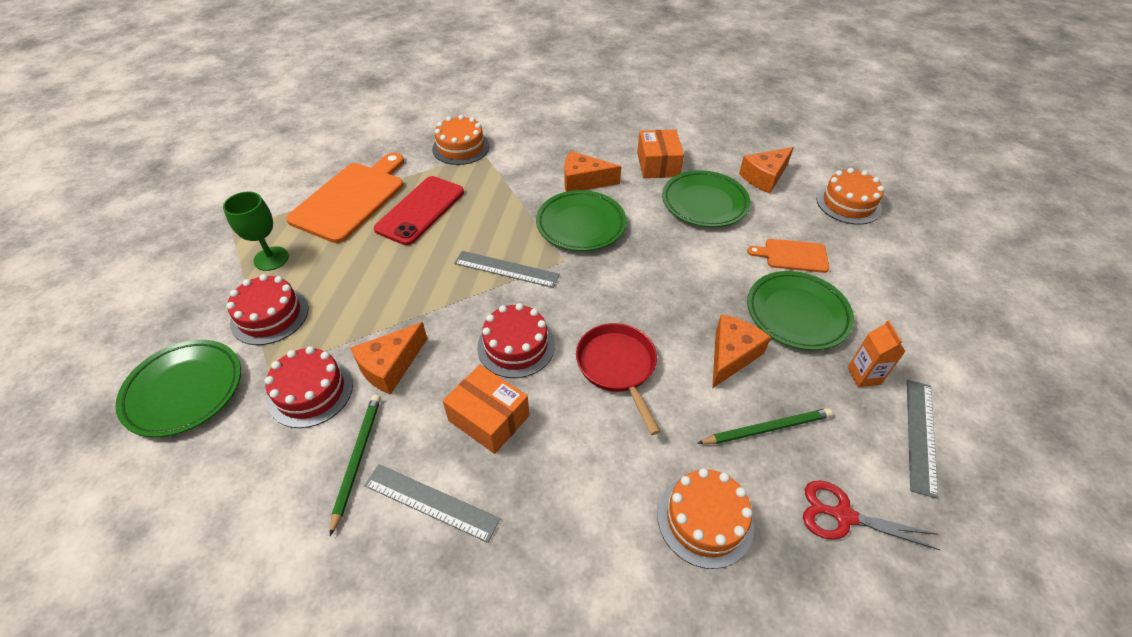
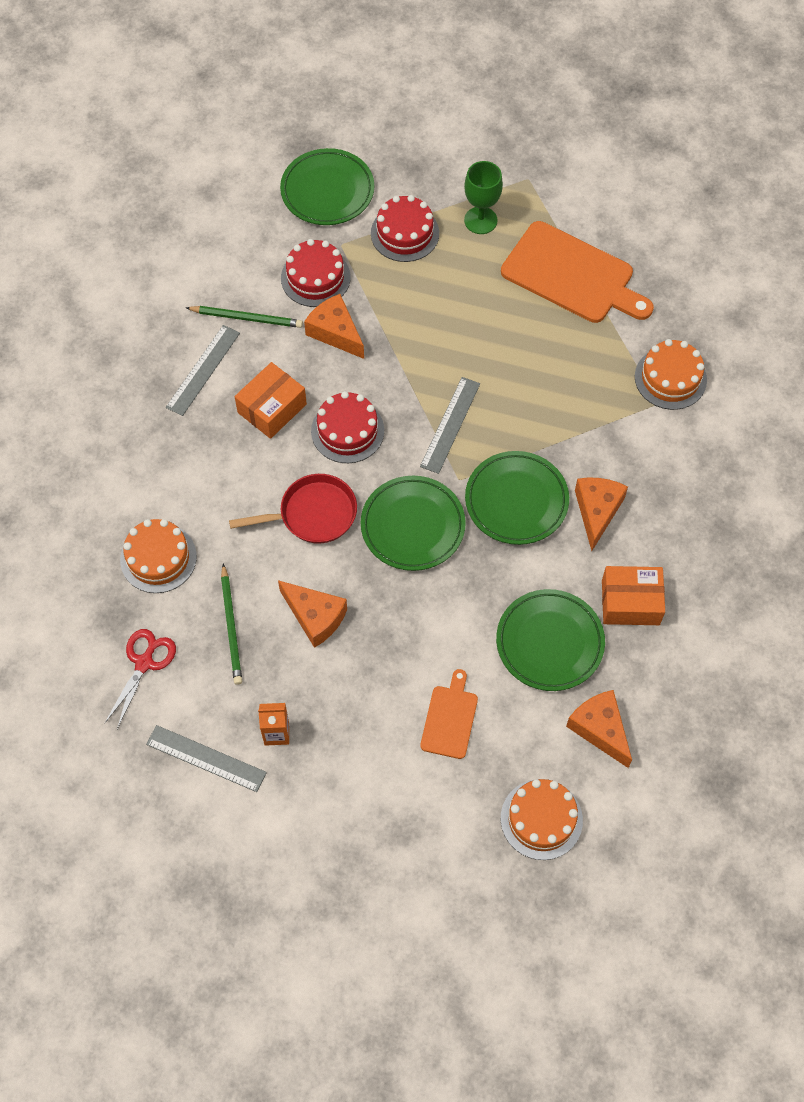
camera: 95 degrees right, 15 degrees up
(420, 210) = (549, 342): red phone -> none
(797, 314) = (362, 695): green plate -> green plate (412, 526)

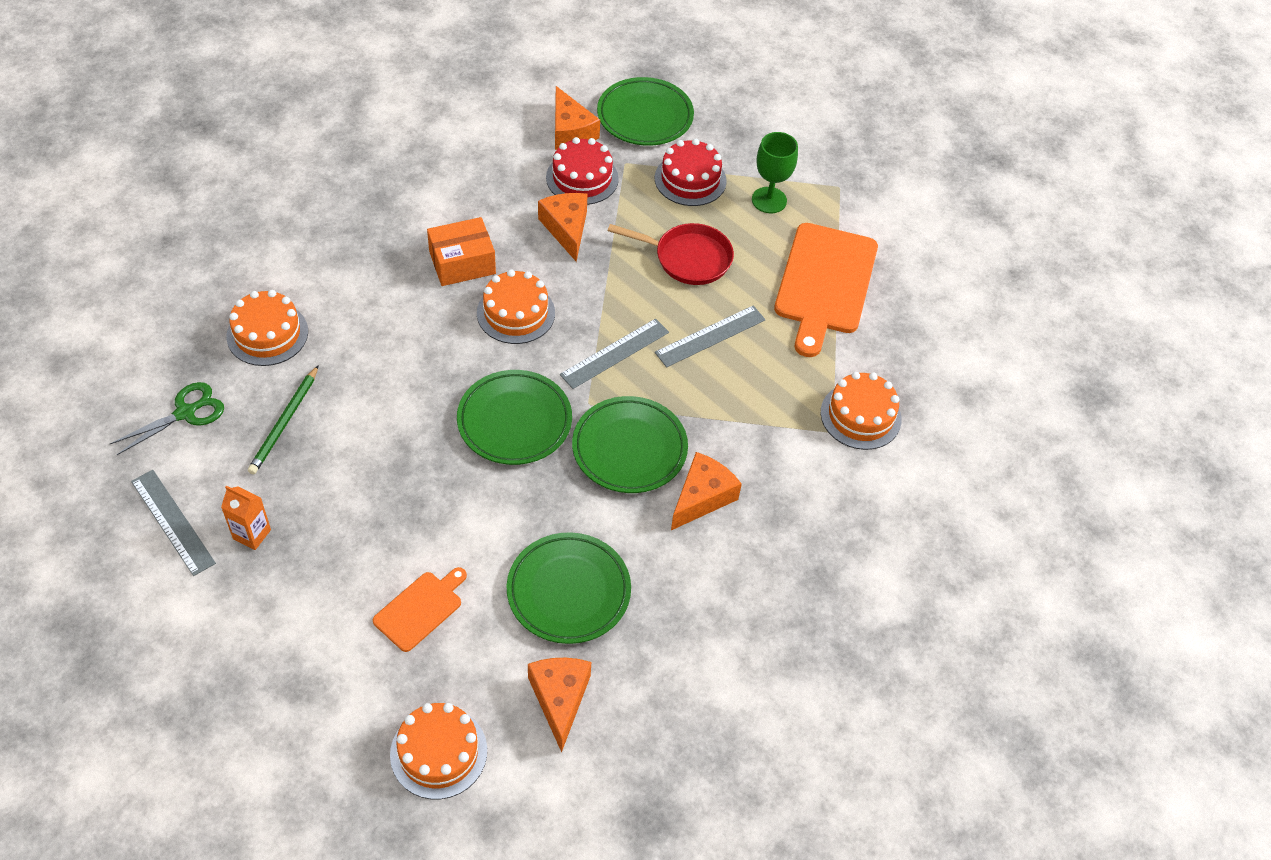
camera: 25 degrees right, 10 degrees down
(144, 663) = (185, 413): red scissors -> green scissors
(203, 370) = (426, 204): grey ruler -> grey ruler (710, 336)
(247, 318) = (496, 182): green pencil -> none
(313, 514) = (431, 366): red pan -> red pan (688, 258)
(315, 617) = (365, 453): orange cheese -> orange cheese (570, 131)
(347, 431) = (516, 313): red cake -> orange cake
(572, 275) = (825, 283): orange cutting board -> orange cutting board turned 45 degrees clockwise
(630, 602) = (676, 597): orange box -> none

